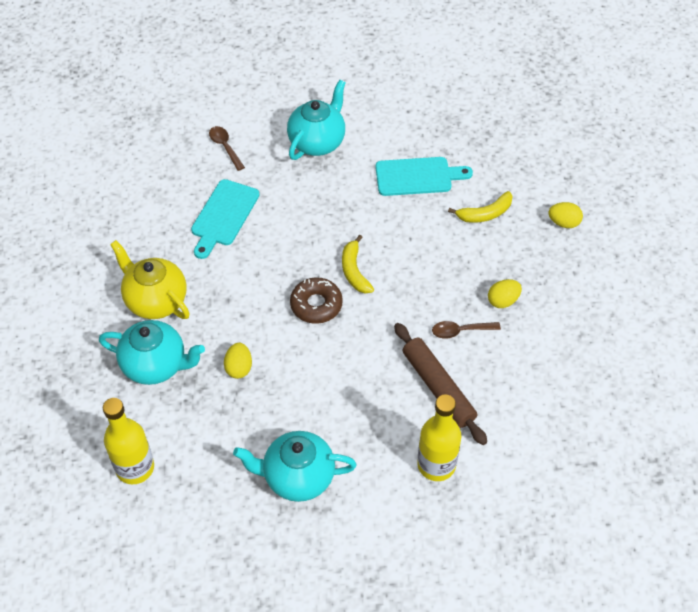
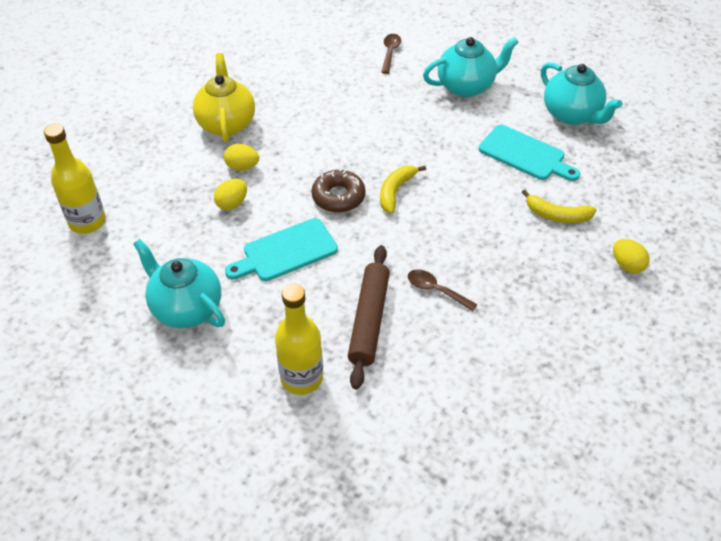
camera: 40 degrees right, 5 degrees down
(156, 365) = (178, 165): turquoise teapot -> turquoise teapot (572, 115)
(223, 216) = (337, 96): turquoise cutting board -> turquoise cutting board (286, 252)
(503, 301) = (500, 291): yellow egg -> yellow egg (242, 167)

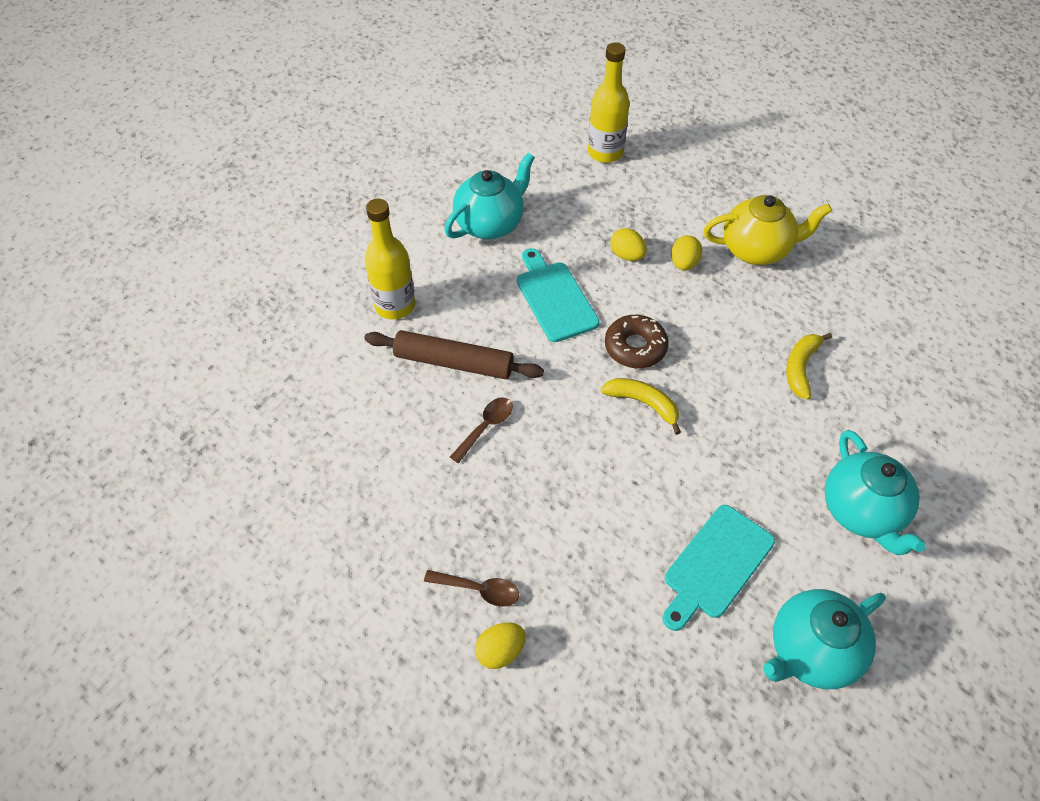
camera: 95 degrees right, 5 degrees up
(390, 53) = (926, 423): brown spoon -> brown spoon (479, 590)
(557, 215) = (596, 582): yellow banana -> yellow banana (800, 368)

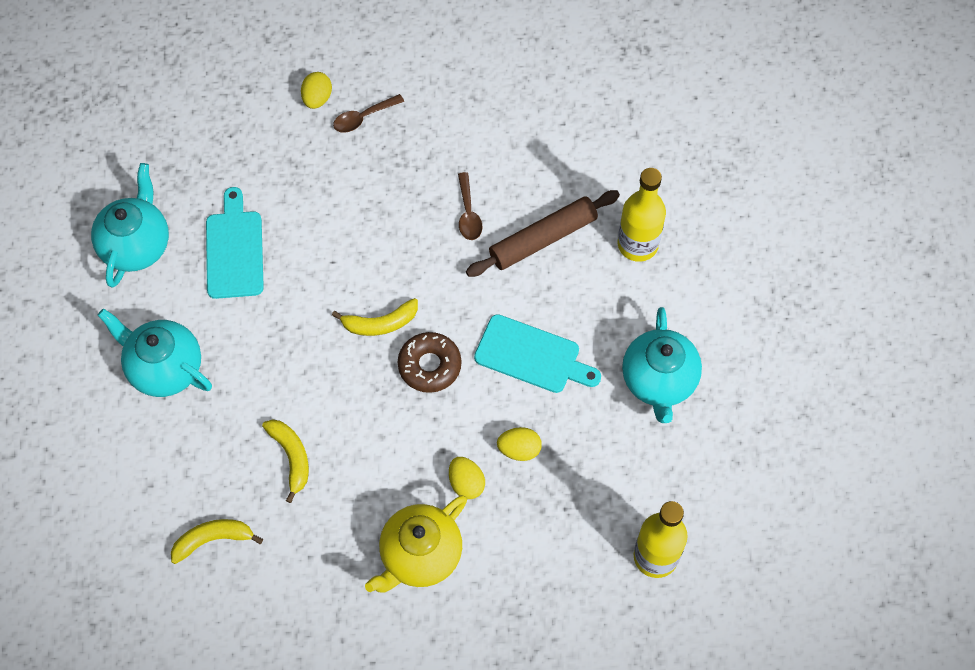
camera: 135 degrees right, 10 degrees up
(907, 360) = (213, 540): none -> yellow banana

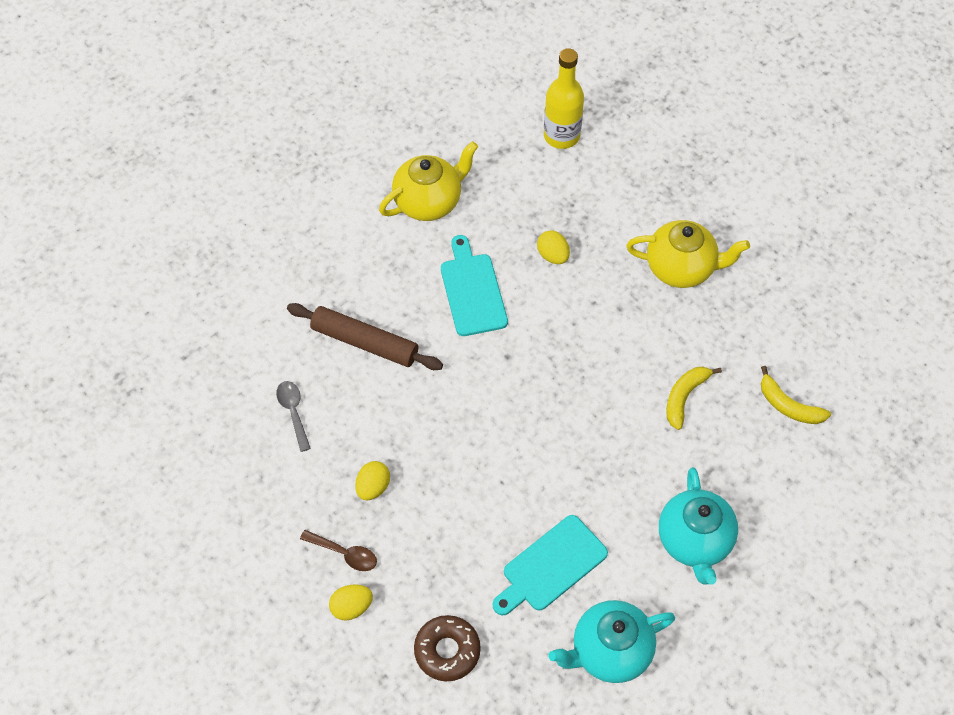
camera: 125 degrees left, 5 degrees down
(380, 323) = (528, 409): yellow banana -> none
(429, 366) = (535, 353): brown donut -> brown donut (447, 651)
(466, 483) = (605, 273): yellow egg -> yellow egg (373, 487)
(468, 213) = (381, 409): brown spoon -> none
(515, 150) = (293, 412): none -> grey spoon
(637, 244) = (321, 276): yellow bottle -> none
(659, 381) = (429, 202): turquoise teapot -> yellow teapot

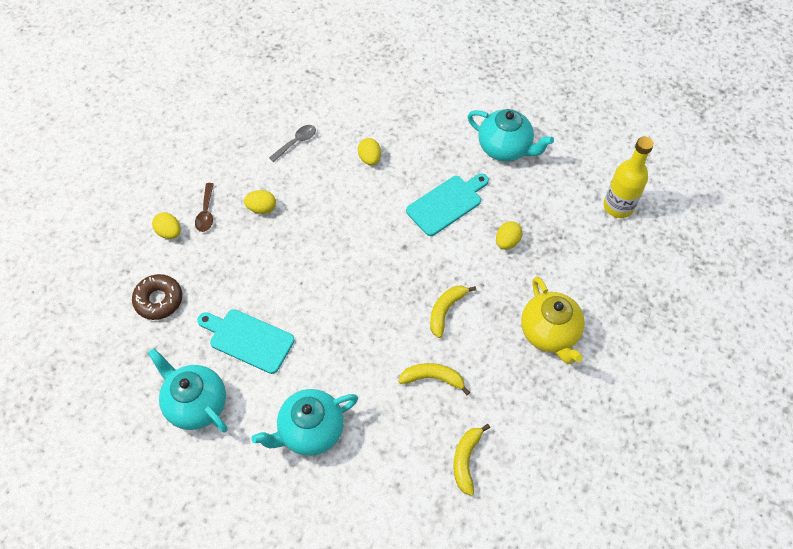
camera: 65 degrees right, 0 degrees up
(365, 342) = (370, 159): brown rolling pin -> yellow egg
(429, 202) = (505, 148): yellow teapot -> turquoise teapot
(609, 350) = (446, 310): none -> yellow banana

